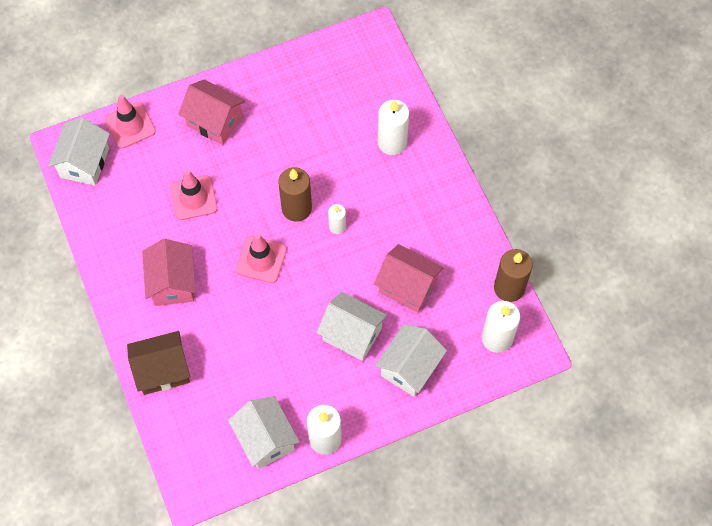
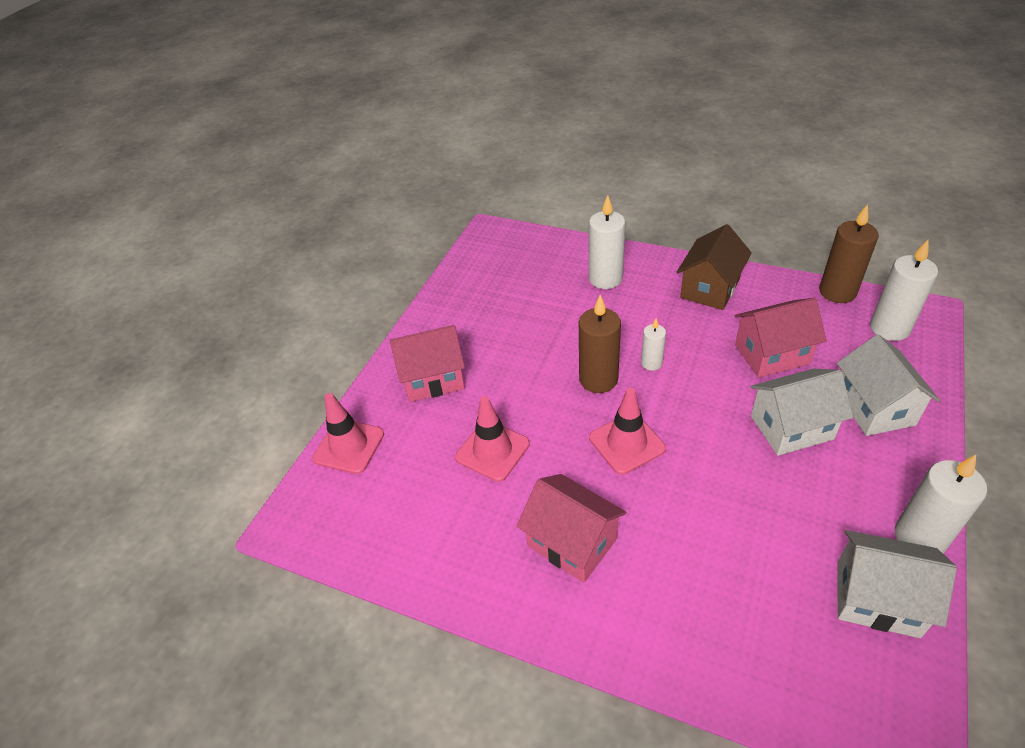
camera: 40 degrees left, 20 degrees down
(84, 163) = (334, 518): white house -> none
(162, 370) = (682, 642): brown house -> brown house (709, 288)

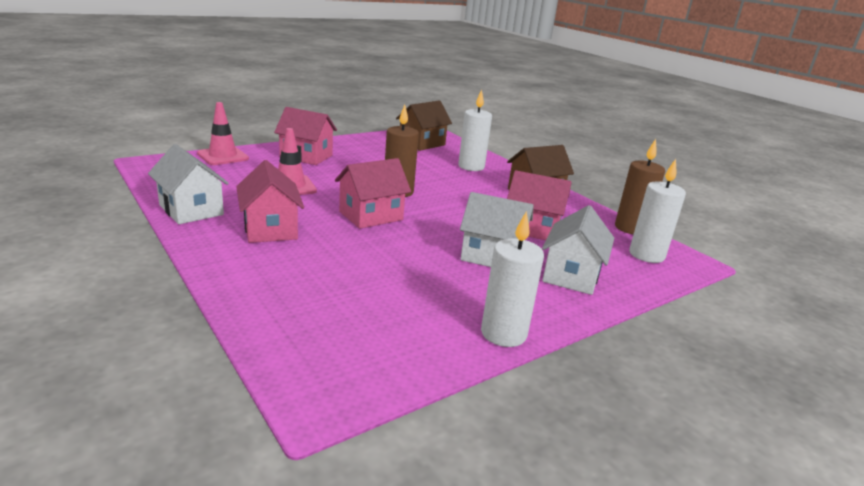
camera: 25 degrees right, 20 degrees down
(510, 264) = (422, 143): none -> brown house
(627, 443) = (371, 216): pink traffic cone -> pink house
(651, 363) = (442, 200): white candle -> none
(877, 598) = (420, 338): white house -> white house (191, 210)

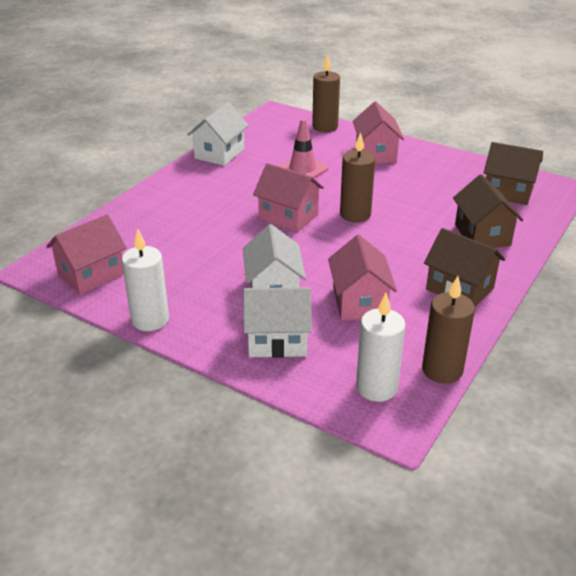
camera: 70 degrees right, 10 degrees up
(223, 156) = (325, 127): pink traffic cone -> brown candle
(270, 229) = (221, 188): pink house -> pink house (91, 274)
(471, 167) = (482, 235): white candle -> brown house

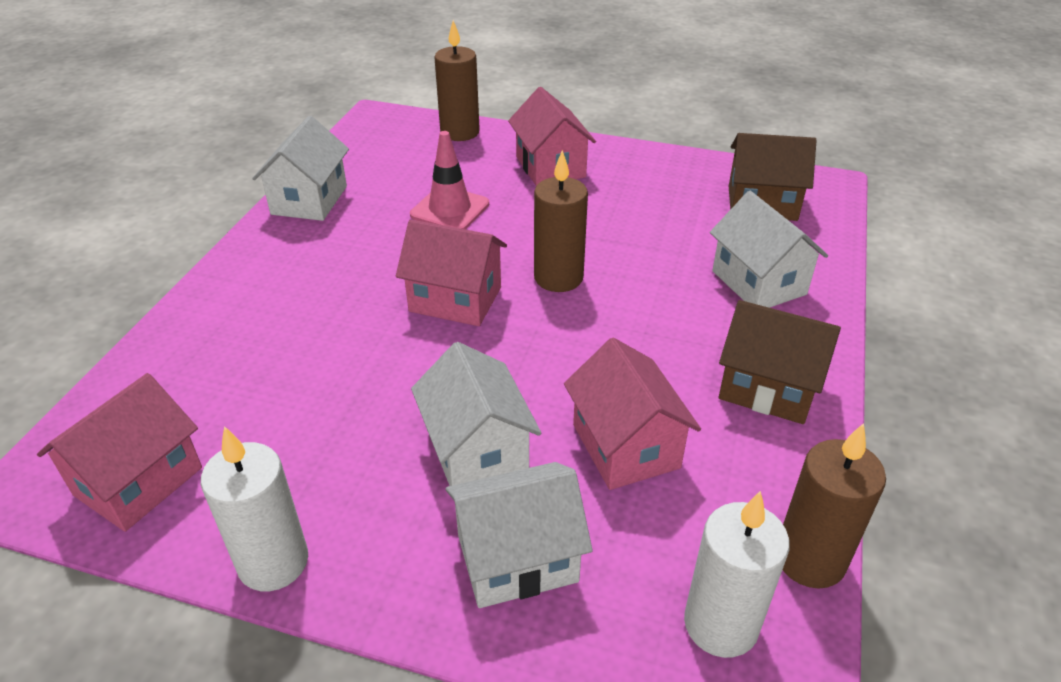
camera: 15 degrees left, 5 degrees up
(482, 235) = (758, 282): brown house -> white house

